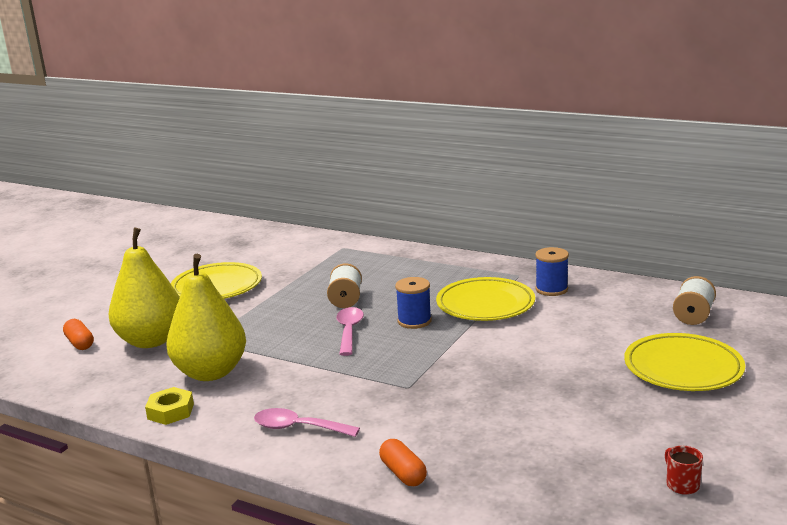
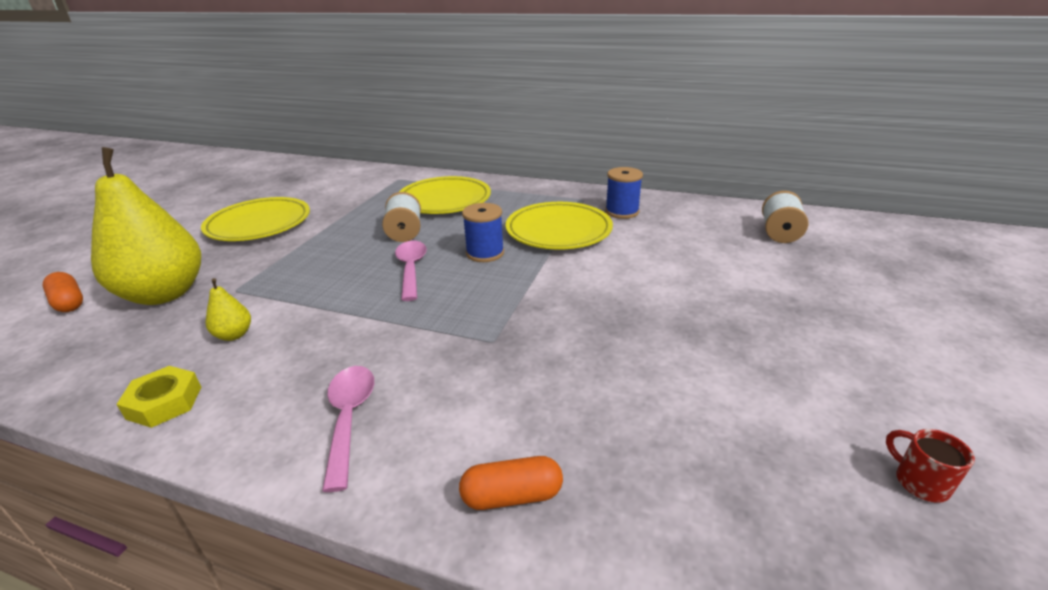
camera: 10 degrees left, 10 degrees up
(211, 372) = (234, 335): yellow pear -> yellow pear, size x0.40
(298, 428) = (349, 418): pink spoon -> pink spoon turned 75 degrees clockwise
(403, 473) = (512, 496): orange capsule -> orange capsule turned 60 degrees counterclockwise
(683, 368) = (807, 295): yellow plate -> yellow plate (444, 200)

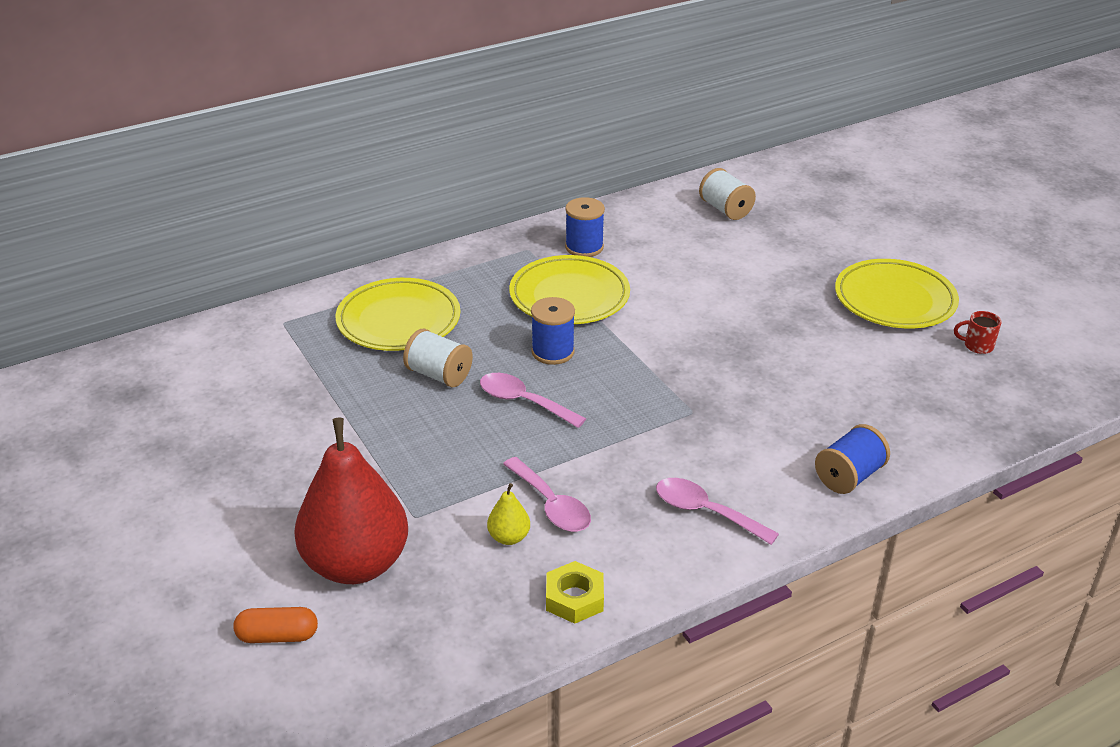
camera: 50 degrees left, 5 degrees up
(164, 294) = (356, 564): yellow pear -> red pear
(259, 224) = (259, 459): yellow plate -> yellow plate (894, 300)
(292, 334) = (551, 505): none -> pink spoon
(512, 496) = (849, 476): orange capsule -> blue spool

